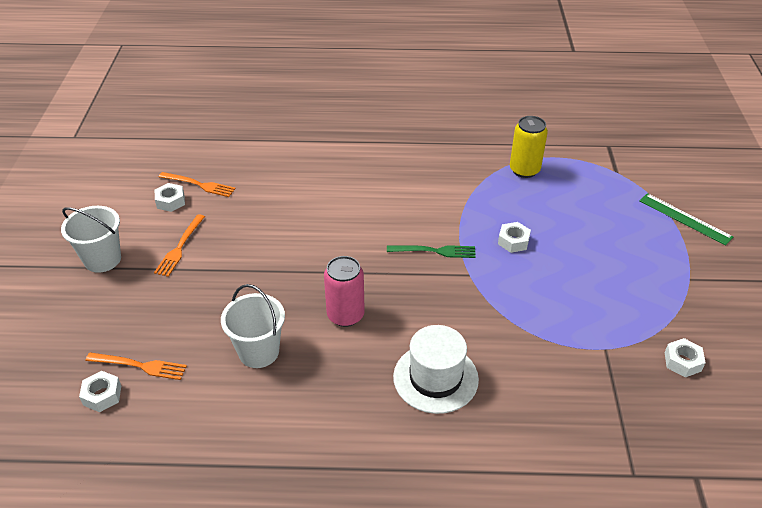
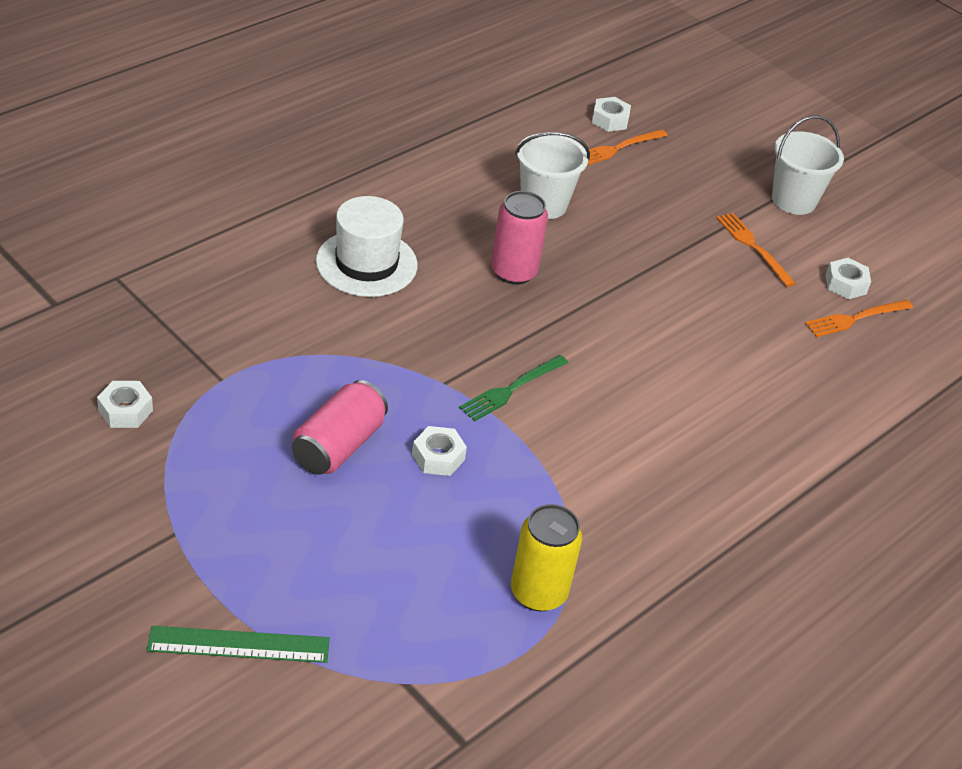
camera: 130 degrees right, 0 degrees up
(563, 274) = (338, 446): none -> pink can

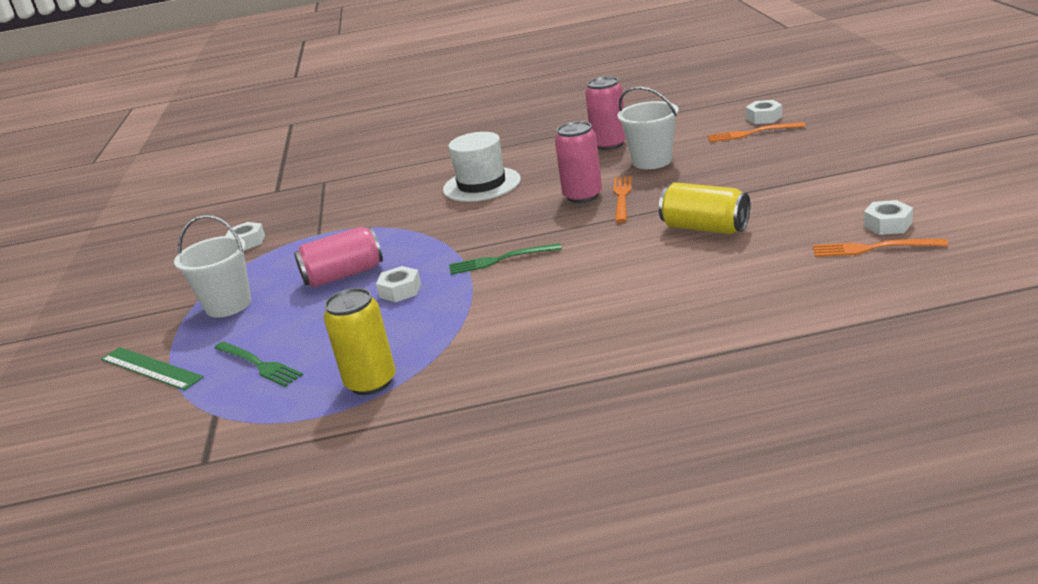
camera: 45 degrees right, 15 degrees down
(381, 603) = (259, 365): none -> green fork
(466, 176) = (609, 144): none -> pink can
(687, 309) = (705, 228): none -> yellow can
(752, 246) = (814, 194): orange fork -> orange fork (622, 197)
(793, 200) = (890, 168): white bucket -> white bucket (228, 305)

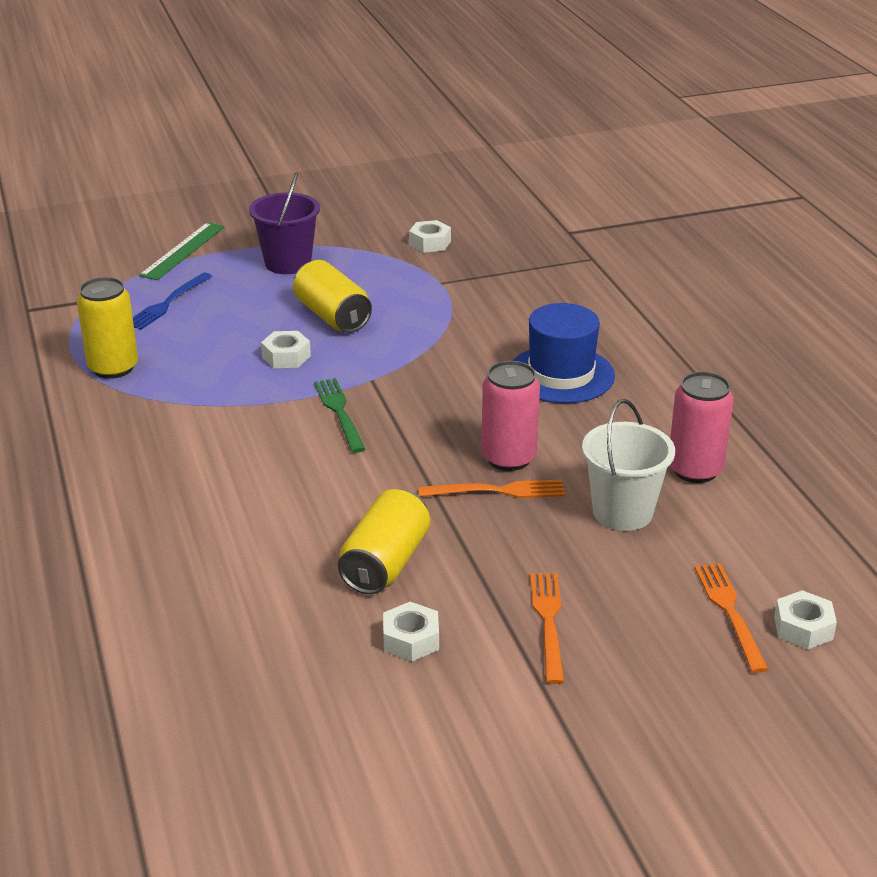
camera: 75 degrees right, 5 degrees up
(228, 305) = (288, 263): white bucket -> purple bucket
(259, 365) = (167, 304): green fork -> blue fork
(343, 275) = (332, 316): pink can -> yellow can
(481, 185) = (561, 375): white hat -> blue hat
(871, 248) = (287, 708): orange fork -> orange fork (548, 621)
(887, 224) = (354, 731): white nut -> white nut (411, 639)

